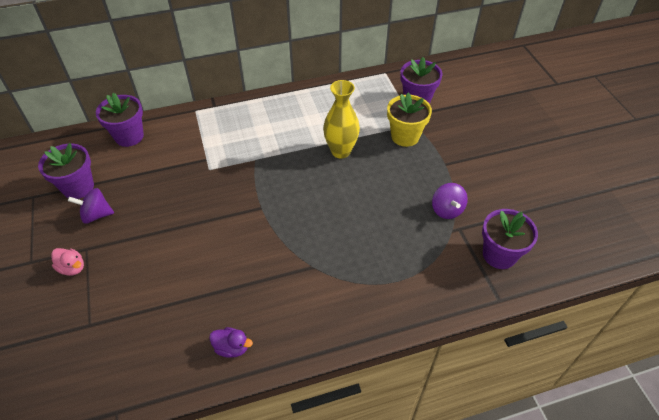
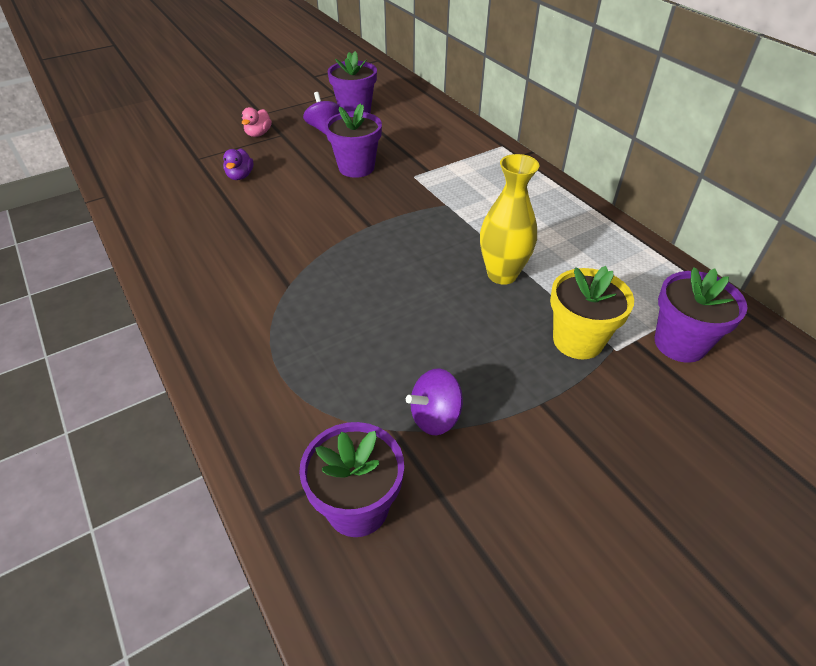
camera: 75 degrees right, 5 degrees down
(129, 136) = (436, 118): purple flower pot -> purple flower pot (356, 167)
(232, 348) = (171, 246): purple duck -> purple duck (240, 176)

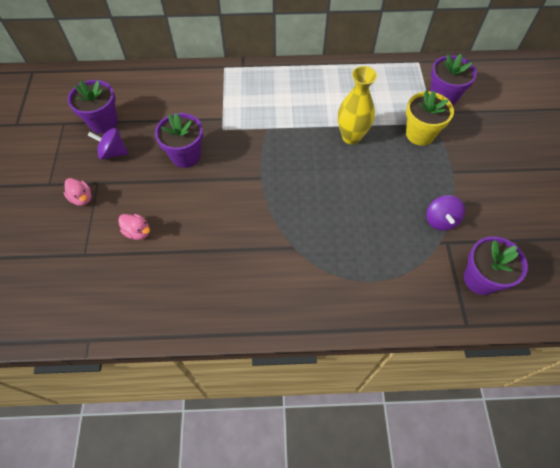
camera: 60 degrees left, 15 degrees up
(240, 176) = (138, 232): purple duck -> pink duck

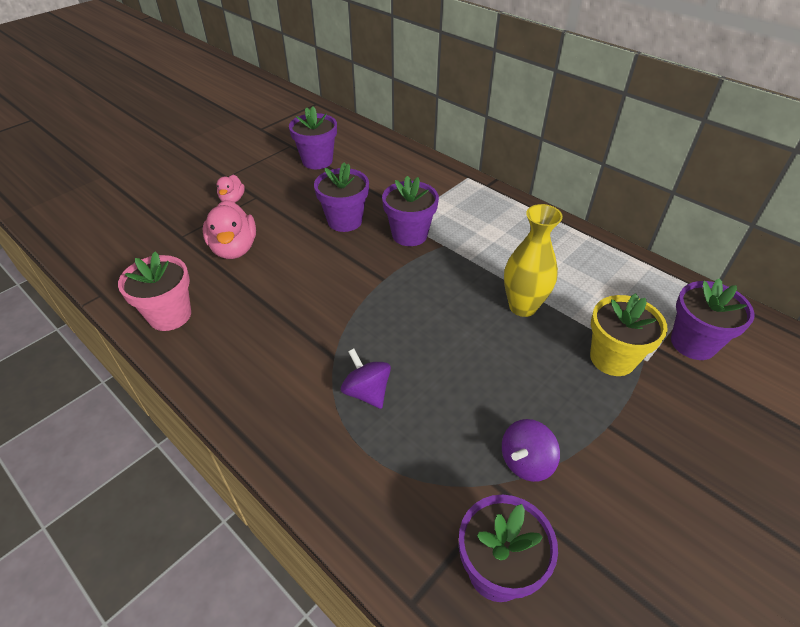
camera: 45 degrees right, 15 degrees down
(113, 152) = (295, 184): purple spinning top -> purple spinning top (367, 392)
(138, 232) = (234, 248): pink duck -> pink duck, size x1.78
(161, 309) = (170, 315): none -> pink flower pot
(239, 136) = (409, 235): none -> purple flower pot

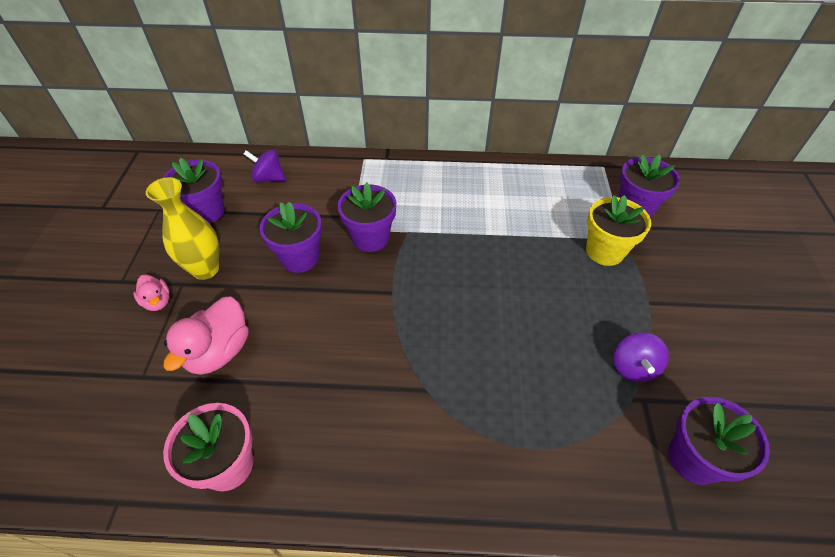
camera: 40 degrees left, 5 degrees up
(234, 248) = (219, 351): pink duck -> pink duck turned 75 degrees clockwise
(367, 392) = (482, 399): purple spinning top -> purple spinning top (268, 178)
(522, 306) = (514, 248): yellow vase -> yellow vase (205, 269)

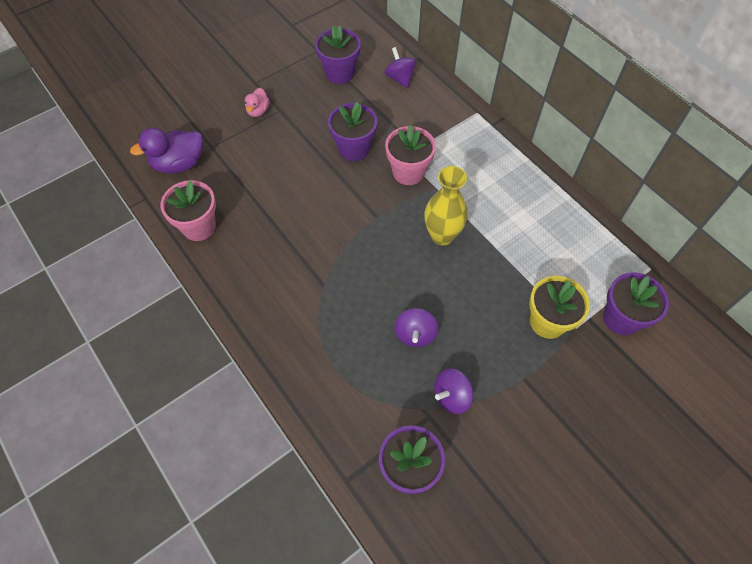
camera: 50 degrees right, 10 degrees up
(120, 426) = (179, 164): none -> purple duck
(205, 269) = (299, 112): yellow vase -> yellow vase (442, 235)
(219, 351) = (255, 166): pink duck -> none
(370, 238) = (408, 172): purple flower pot -> pink flower pot
(546, 350) = (415, 334): none -> purple spinning top

